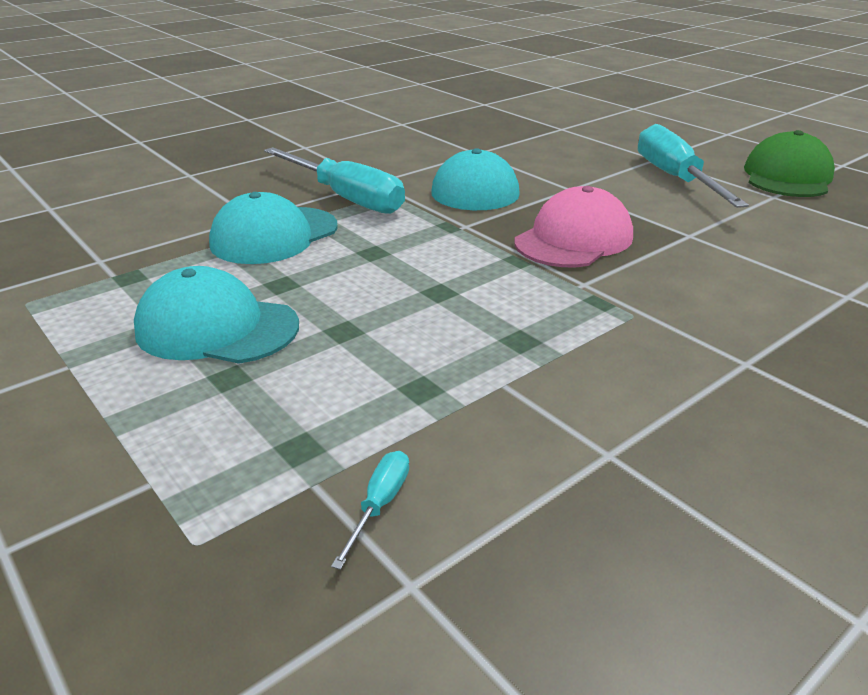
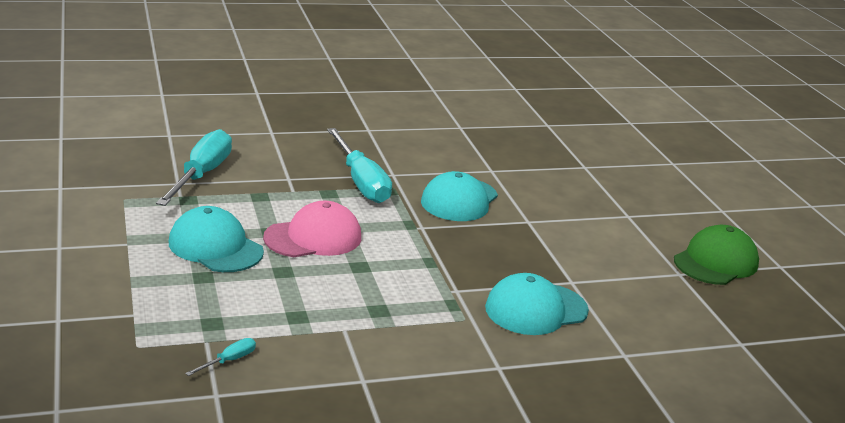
camera: 20 degrees right, 5 degrees down
(274, 236) = (291, 197): turquoise cap -> turquoise cap (536, 309)
(574, 239) = (485, 259): pink cap -> pink cap (313, 237)
(675, 178) = (620, 236): turquoise screwdriver -> turquoise screwdriver (201, 175)

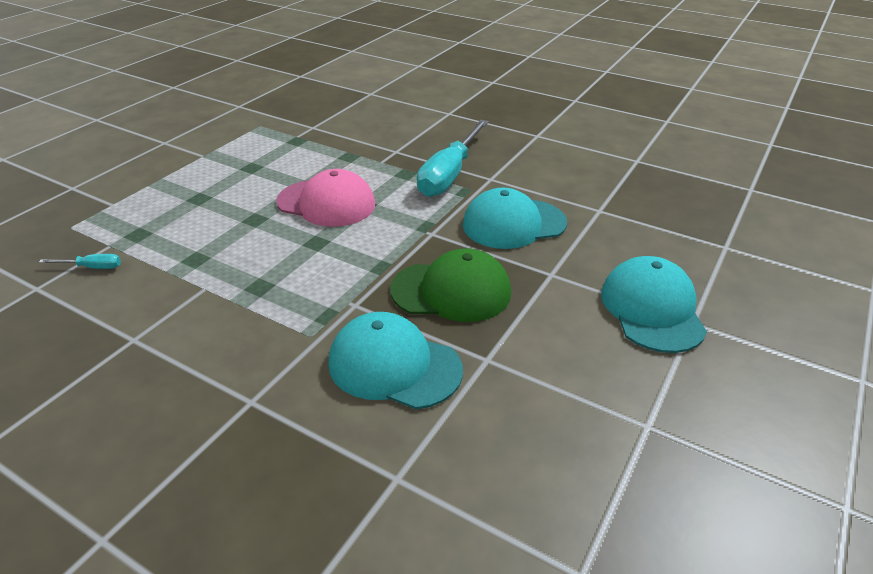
camera: 50 degrees right, 10 degrees up
(201, 175) = (338, 127): turquoise screwdriver -> none
(215, 247) = (247, 180): turquoise cap -> turquoise cap (652, 309)
(716, 262) = (733, 440): green cap -> green cap (451, 291)

